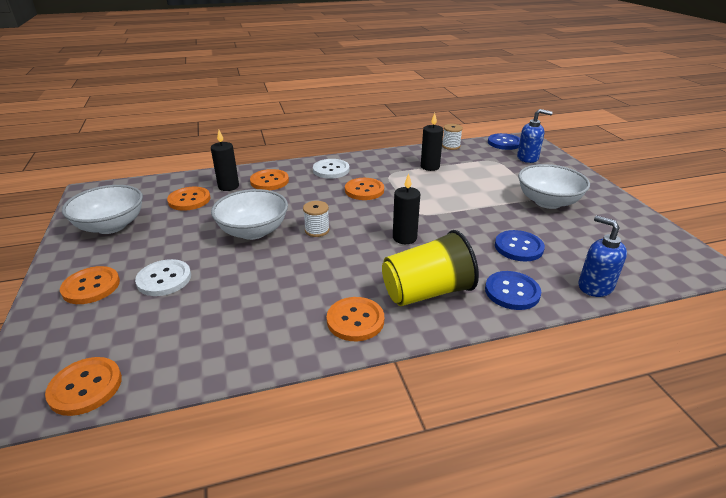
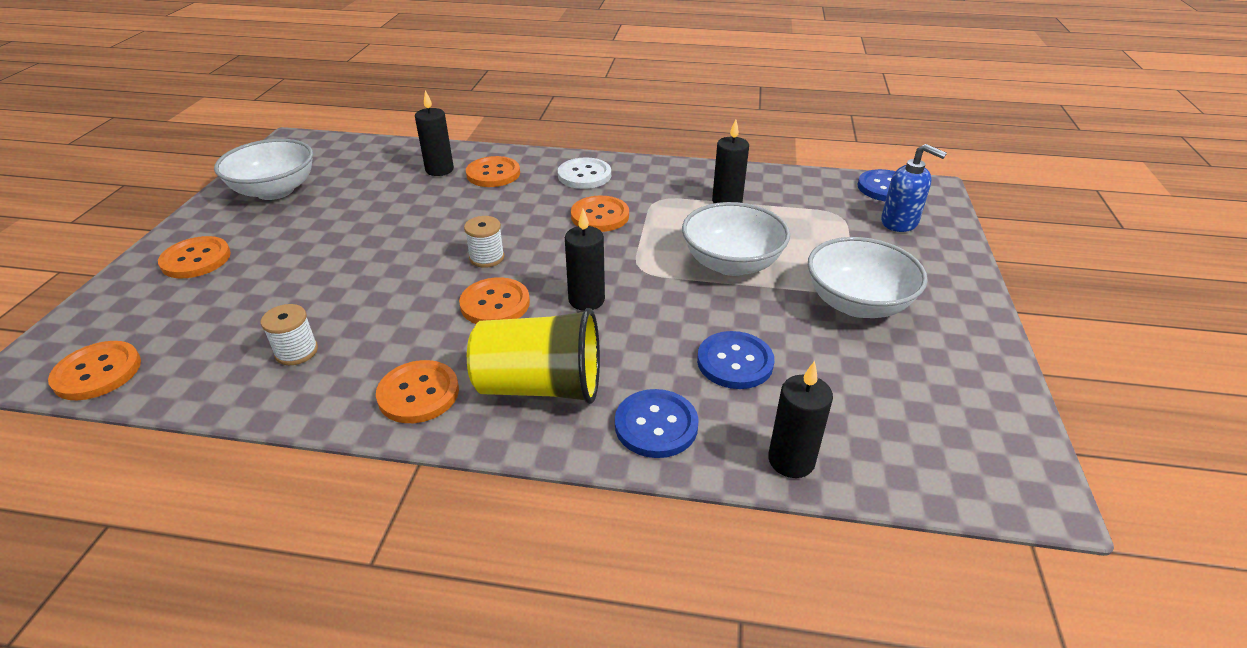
camera: 25 degrees right, 5 degrees up
(164, 279) = (269, 272): white button -> none
(189, 200) = (381, 177): orange button -> orange button (495, 304)
(253, 231) = (413, 238): white bowl -> white bowl (731, 263)
(451, 146) = (792, 175): white spool -> white spool (296, 352)
(595, 286) = (791, 460): blue soap dispenser -> black candle

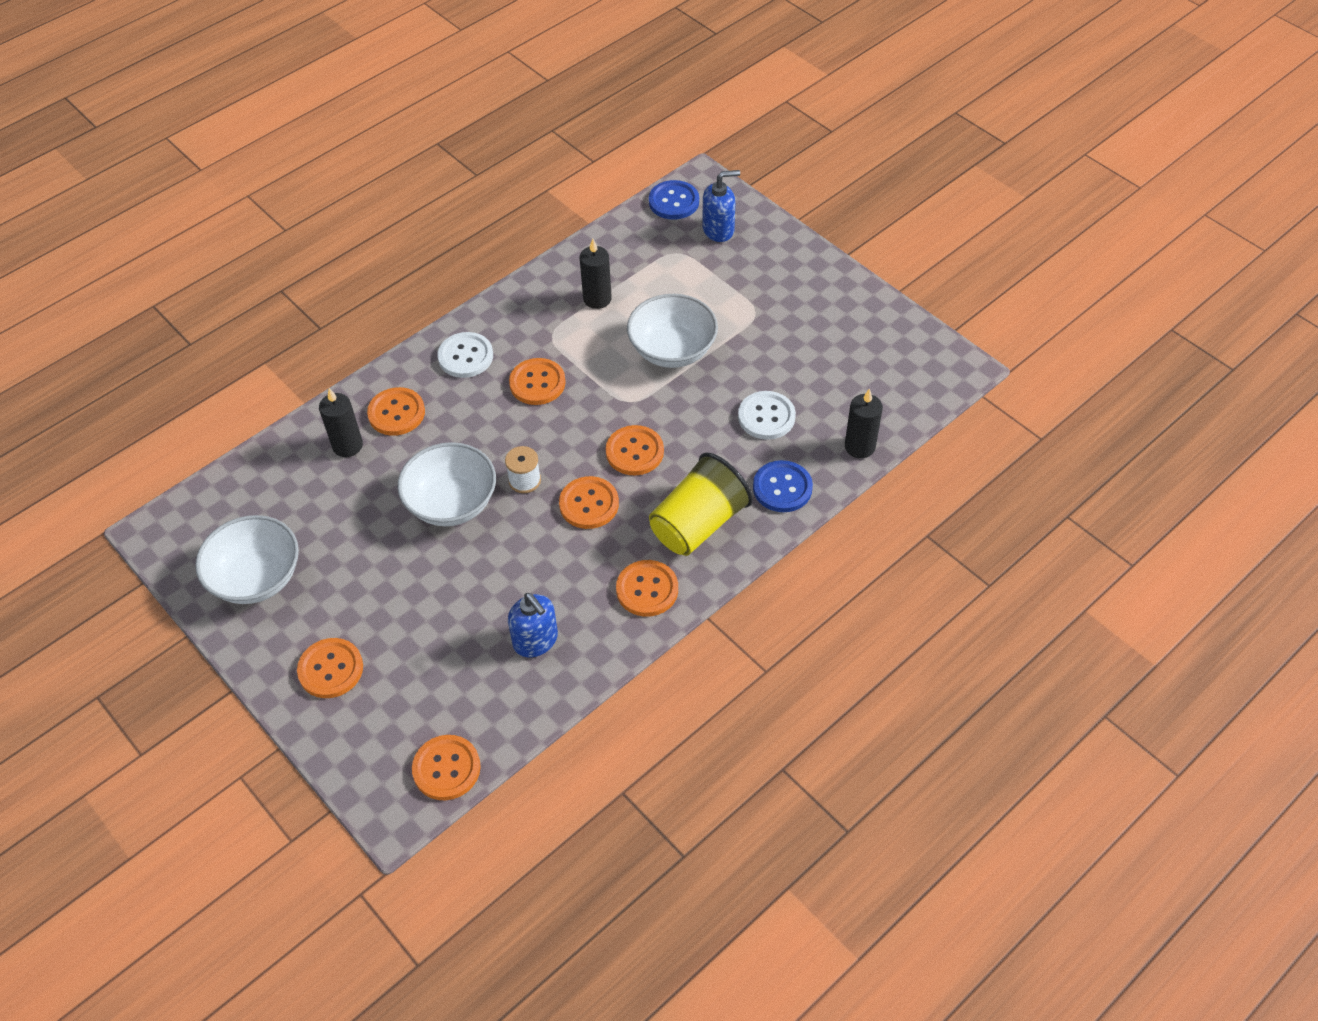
camera: 50 degrees left, 15 degrees up
(296, 352) = (535, 640): white spool -> blue soap dispenser
(586, 300) = (634, 452): black candle -> orange button
(735, 362) = (766, 417): blue button -> white button
(857, 303) = (773, 320): white bowl -> white bowl (452, 503)

